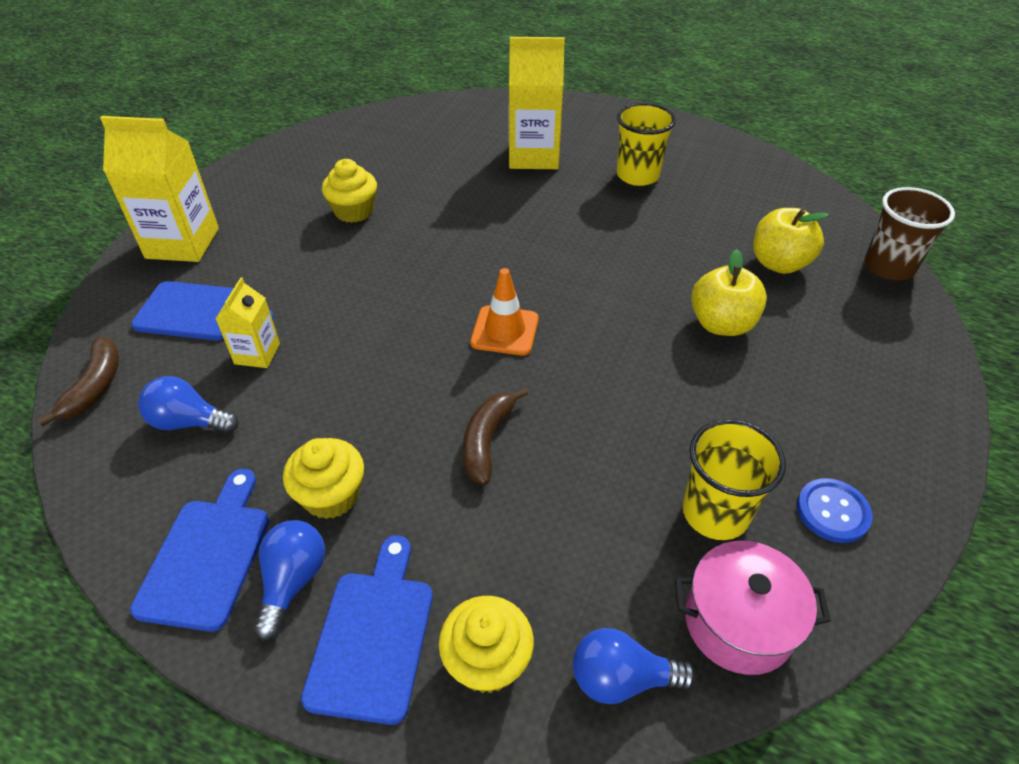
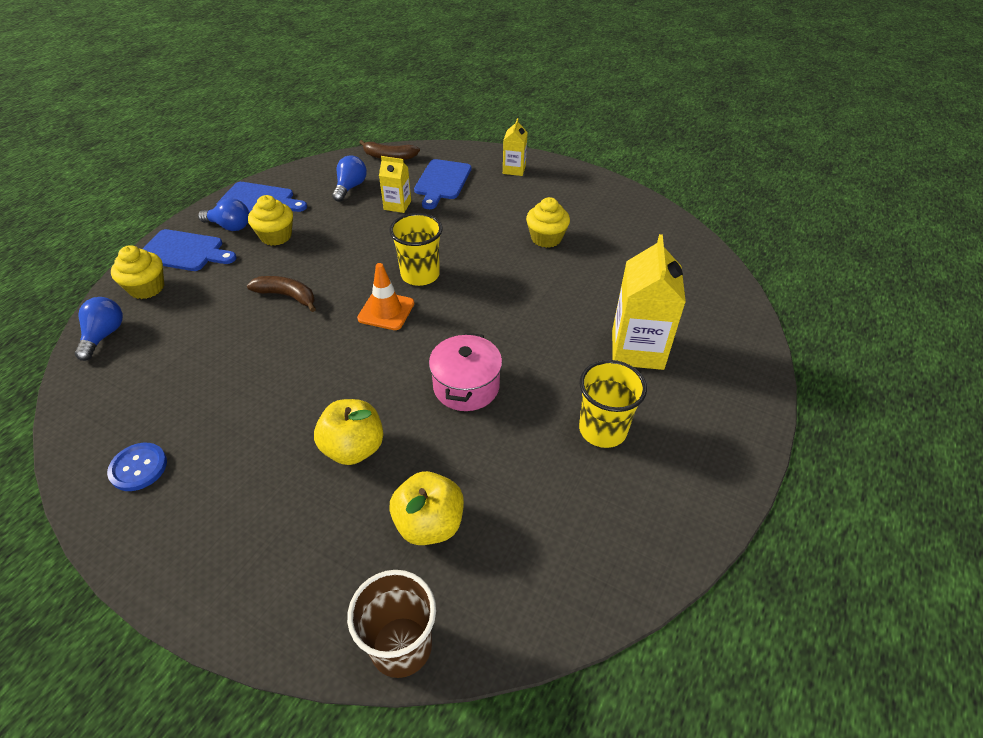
camera: 95 degrees right, 0 degrees up
(182, 243) = (514, 169): yellow carton -> yellow carton, size x0.54
(715, 513) = (175, 398): yellow cup -> yellow cup (420, 275)
(738, 622) = (99, 392): pink pot -> pink pot (466, 386)

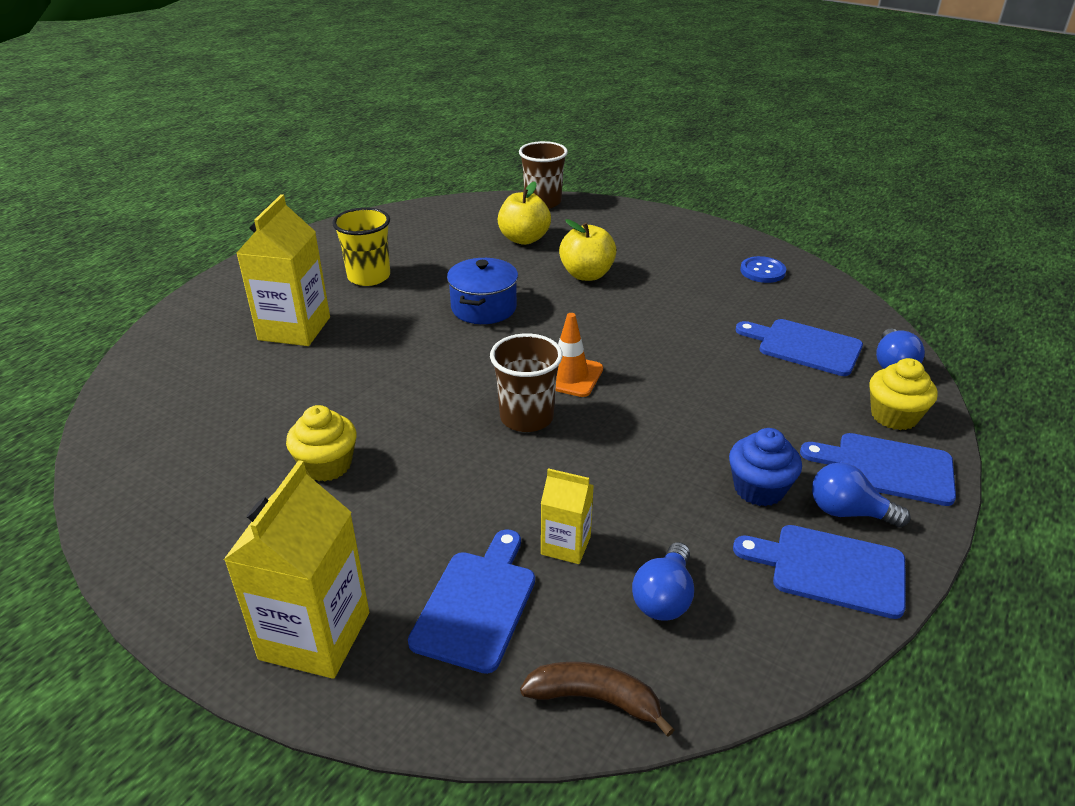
camera: 175 degrees left, 10 degrees down
(168, 352) = (804, 346): none -> blue cutting board
(276, 236) = (759, 489): yellow cupcake -> blue cupcake
(287, 296) = (699, 398): brown banana -> none
(420, 275) = (526, 417): yellow cup -> brown cup
(466, 386) = (484, 308): pink pot -> blue pot
(514, 169) = (315, 635): yellow carton -> yellow carton, size x1.84

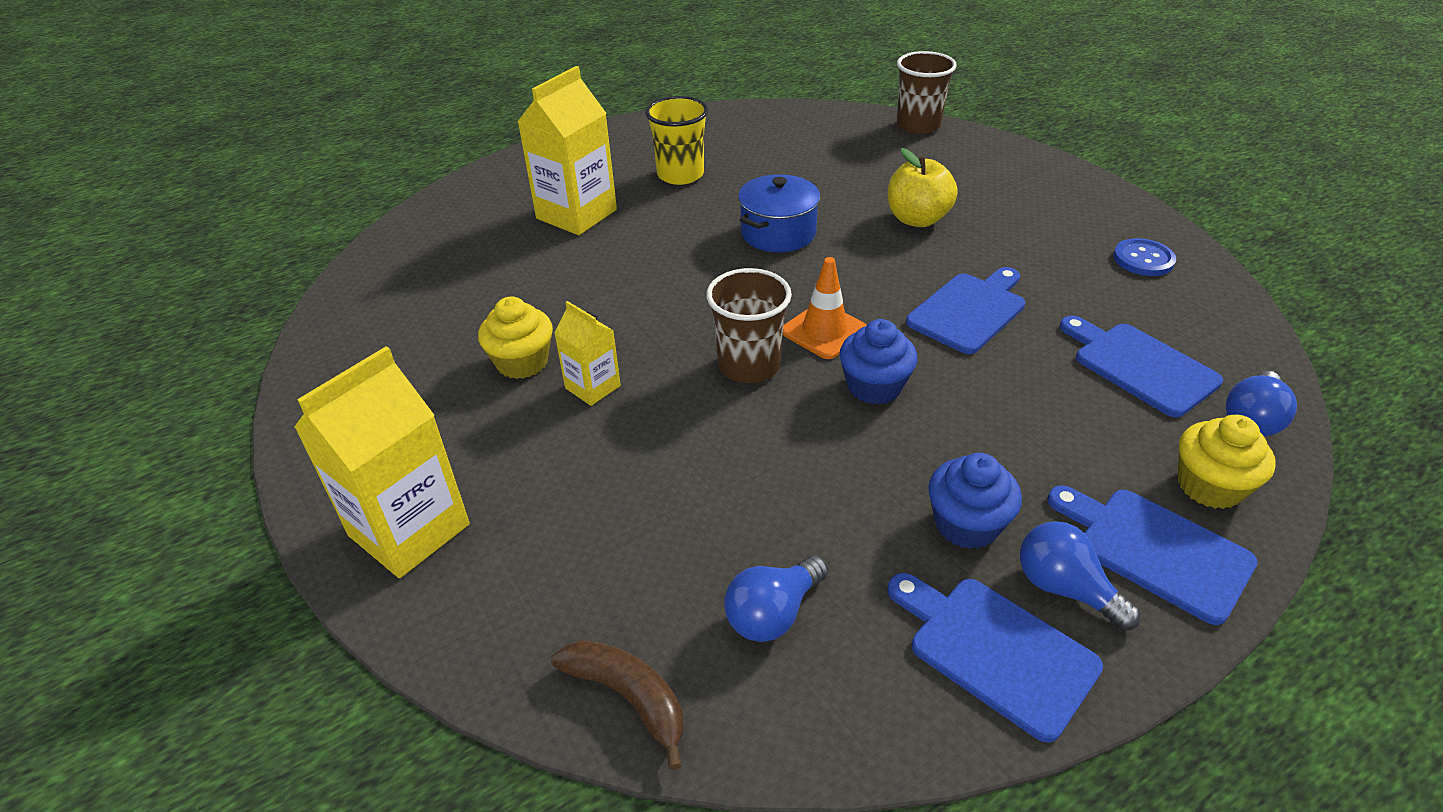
camera: 25 degrees right, 5 degrees up
(477, 604) = (574, 551): blue cutting board -> blue cutting board (969, 310)
(524, 239) = (870, 164): yellow apple -> none
(566, 545) = (703, 519): yellow carton -> yellow carton (593, 387)
(633, 408) = (874, 386): none -> blue cupcake

